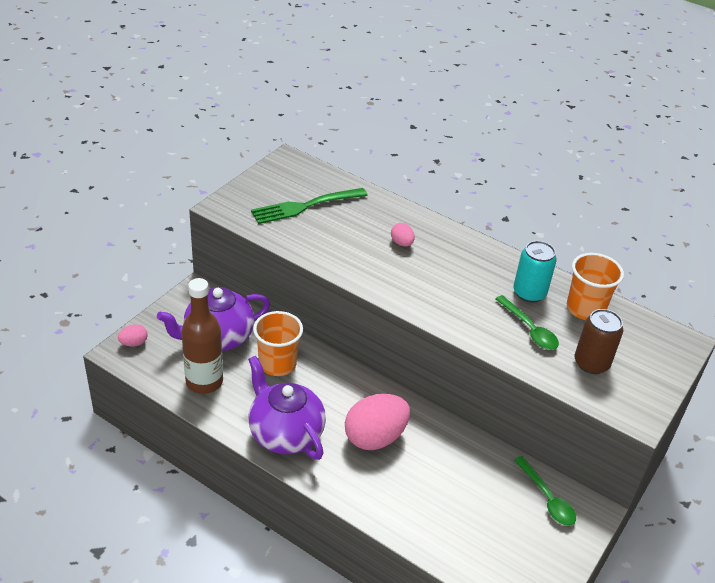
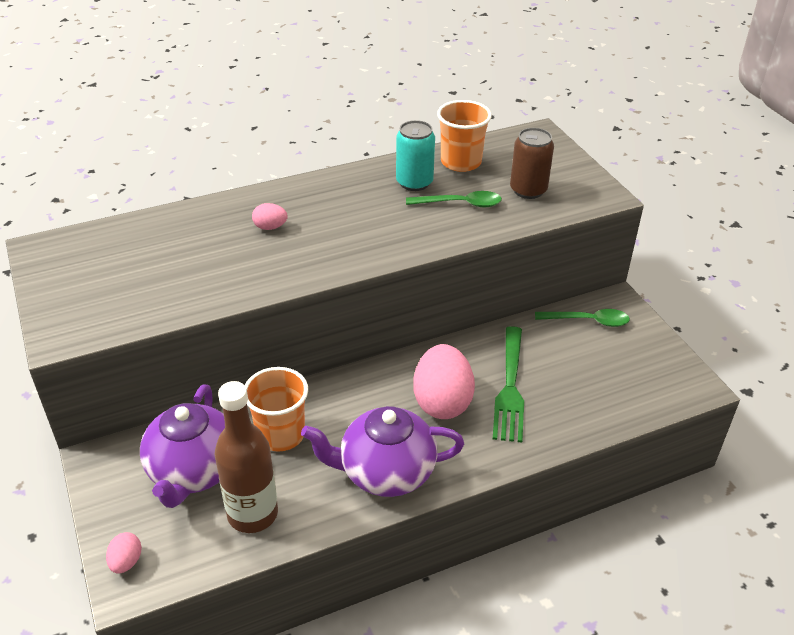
camera: 55 degrees left, 0 degrees up
(305, 206) = (137, 269): green fork -> green fork (510, 388)

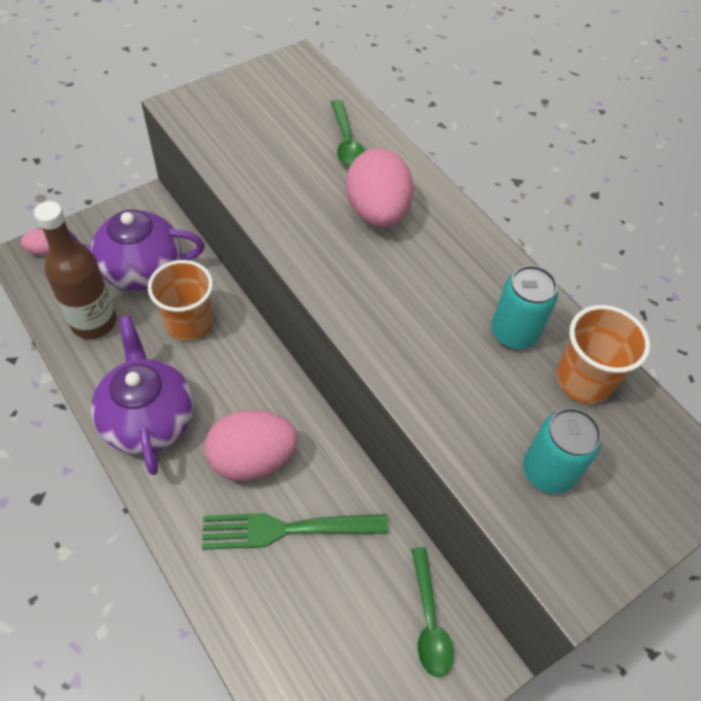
camera: 75 degrees right, 15 degrees up
(270, 227) = (377, 212): pink egg -> pink egg, size x2.19
(460, 204) = (484, 390): green spoon -> green spoon (346, 143)
(528, 190) = (548, 471): brown can -> turquoise can

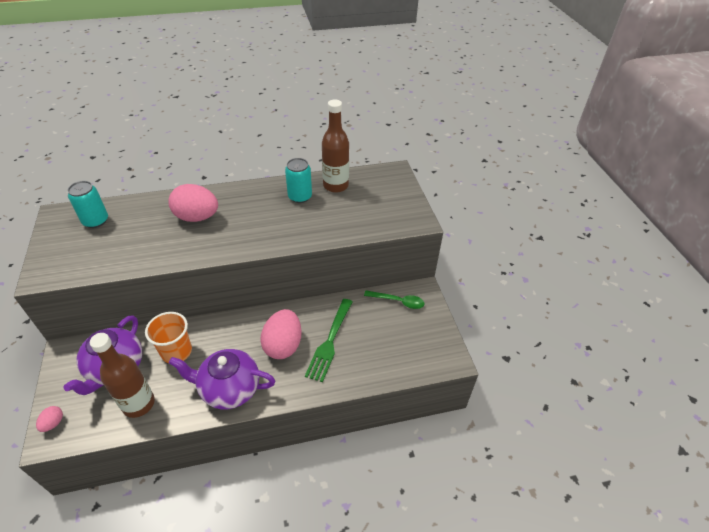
camera: 65 degrees left, 10 degrees down
(346, 143) = (140, 213): green spoon -> none
(548, 471) = (370, 211): turquoise can -> turquoise can (96, 221)
(583, 380) = (336, 186): orange cup -> brown bottle

